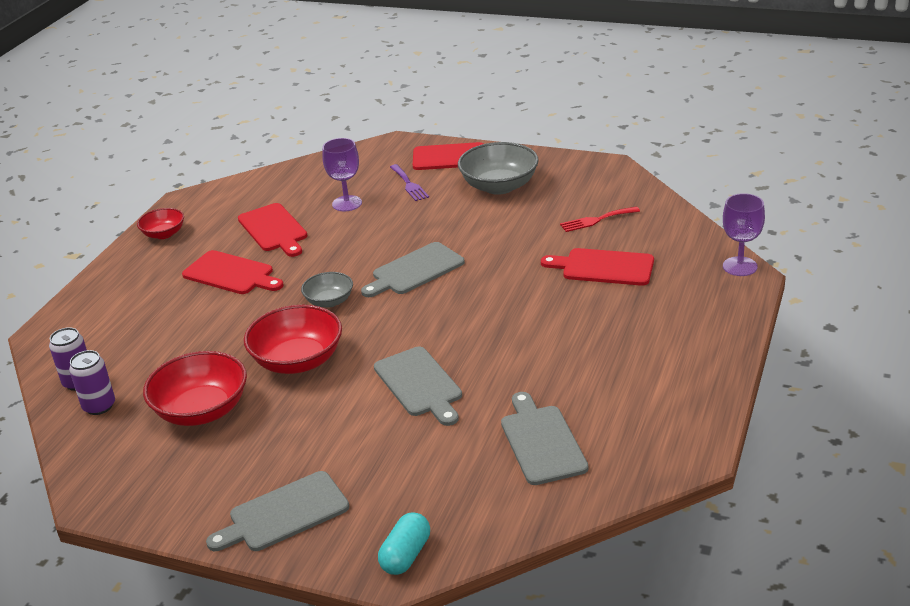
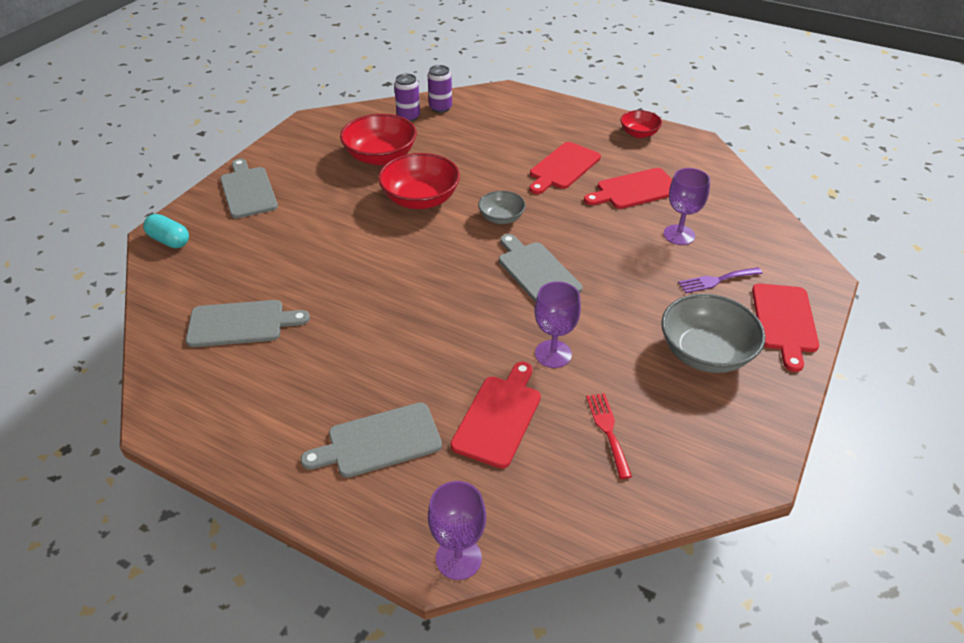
camera: 95 degrees right, 10 degrees up
(419, 384) = (356, 261): grey cutting board -> grey cutting board (379, 441)
(523, 251) = (553, 354): none -> purple goblet

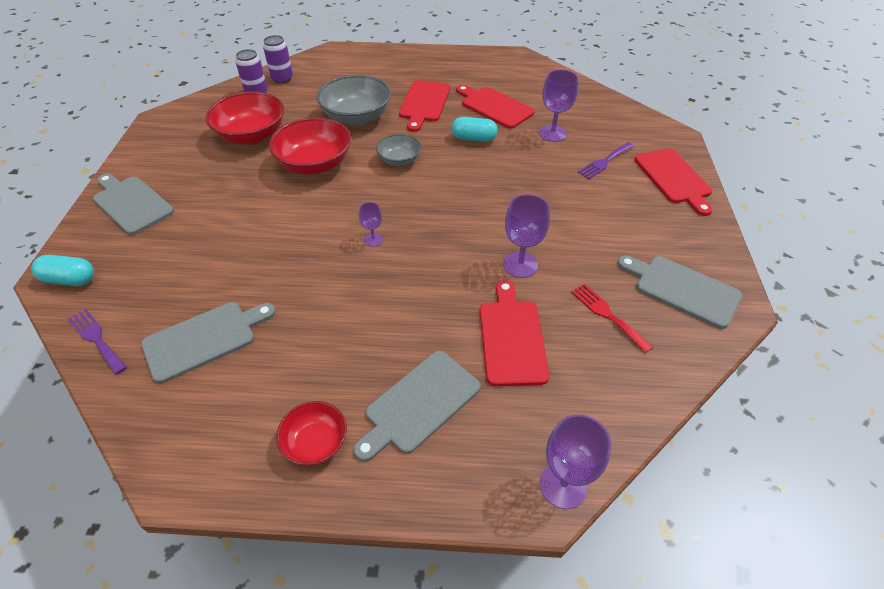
camera: 25 degrees left, 5 degrees up
(163, 295) = (96, 338): none -> purple fork
(429, 285) = (373, 240): none -> purple goblet
(536, 272) = (460, 198): grey cutting board -> grey cutting board (682, 289)
(590, 217) = (473, 138): none -> turquoise capsule
(635, 190) = (494, 106): red cutting board -> red cutting board turned 90 degrees clockwise
(639, 133) = (467, 60): red bowl -> red bowl (315, 442)
(705, 353) = (636, 222): grey bowl -> grey bowl (356, 117)

